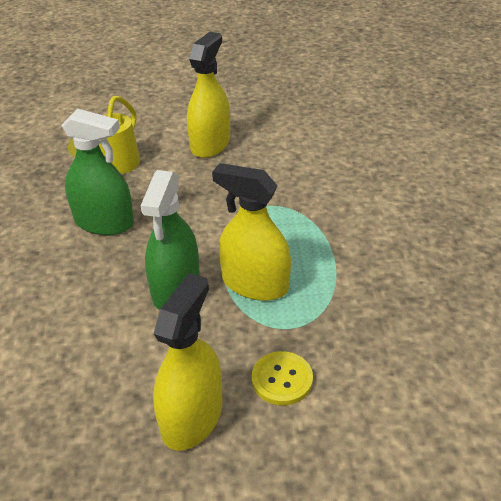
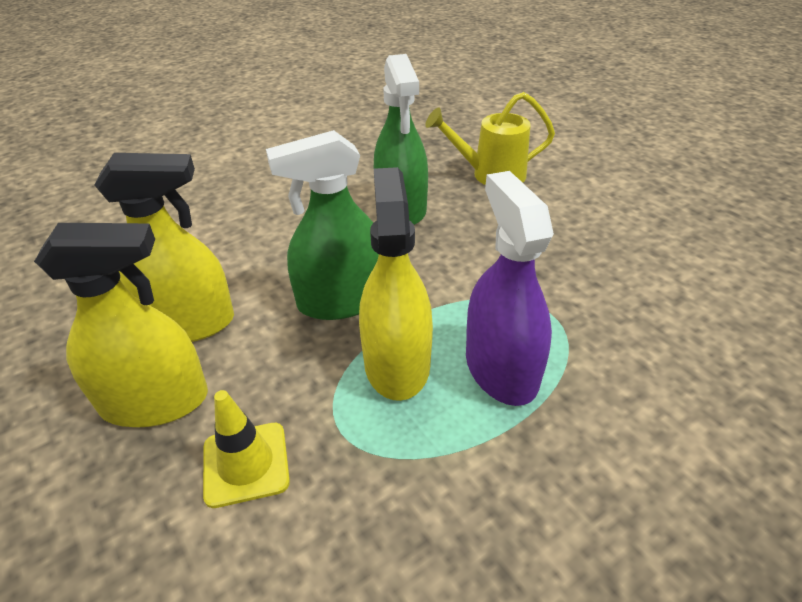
camera: 60 degrees right, 0 degrees up
(210, 144) = (605, 218): yellow spray bottle -> yellow spray bottle (187, 323)
(282, 379) = (246, 464): yellow button -> yellow traffic cone
(293, 243) = (501, 369): none -> purple spray bottle

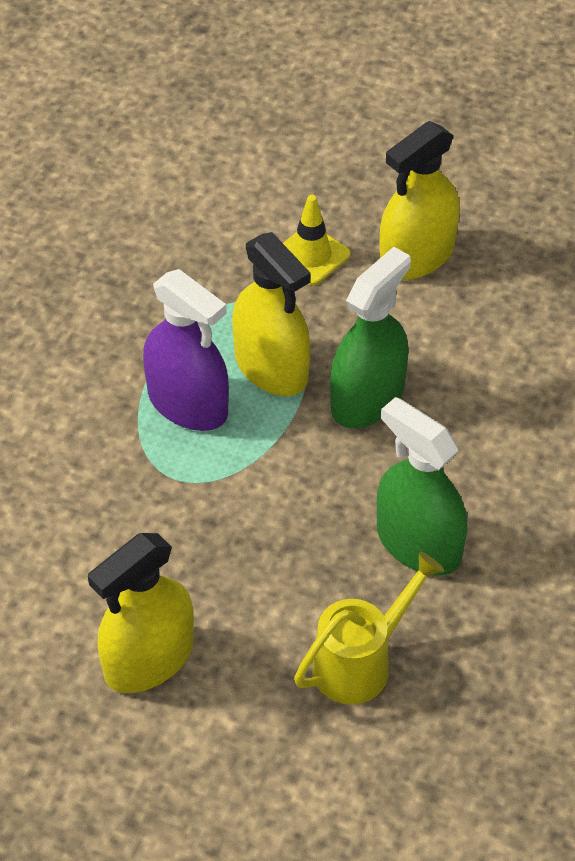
camera: 145 degrees right, 10 degrees up
(187, 323) = (470, 314): yellow spray bottle -> yellow spray bottle (149, 659)

